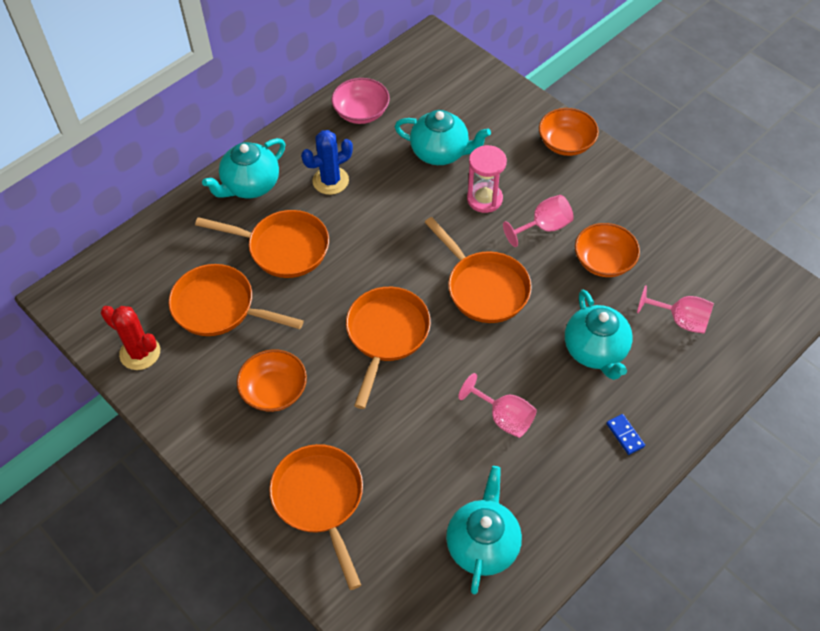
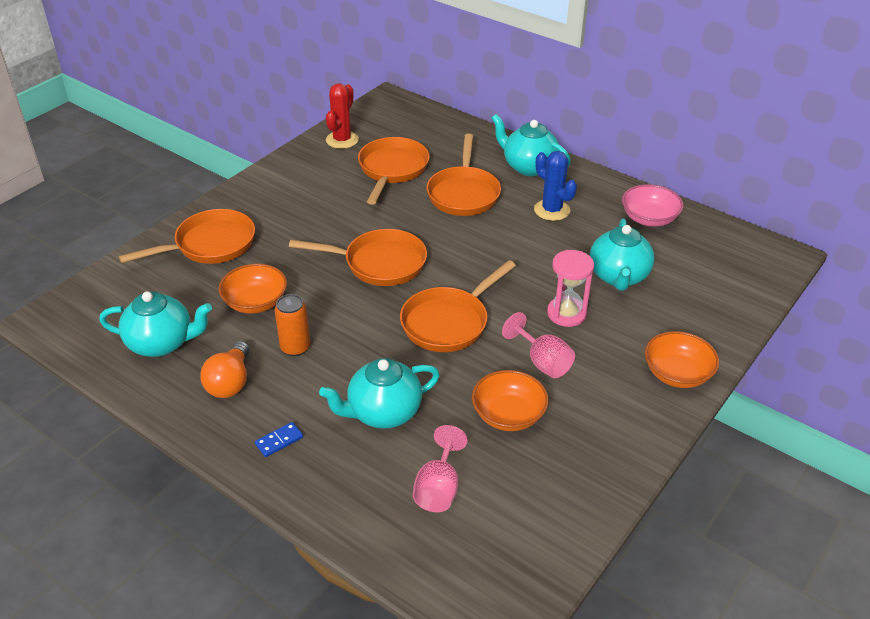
camera: 80 degrees right, 15 degrees down
(274, 391) = (313, 208): orange bowl -> orange bowl (255, 302)
(504, 417) = (295, 347): pink goblet -> orange can
(547, 477) = (230, 382): none -> orange light bulb

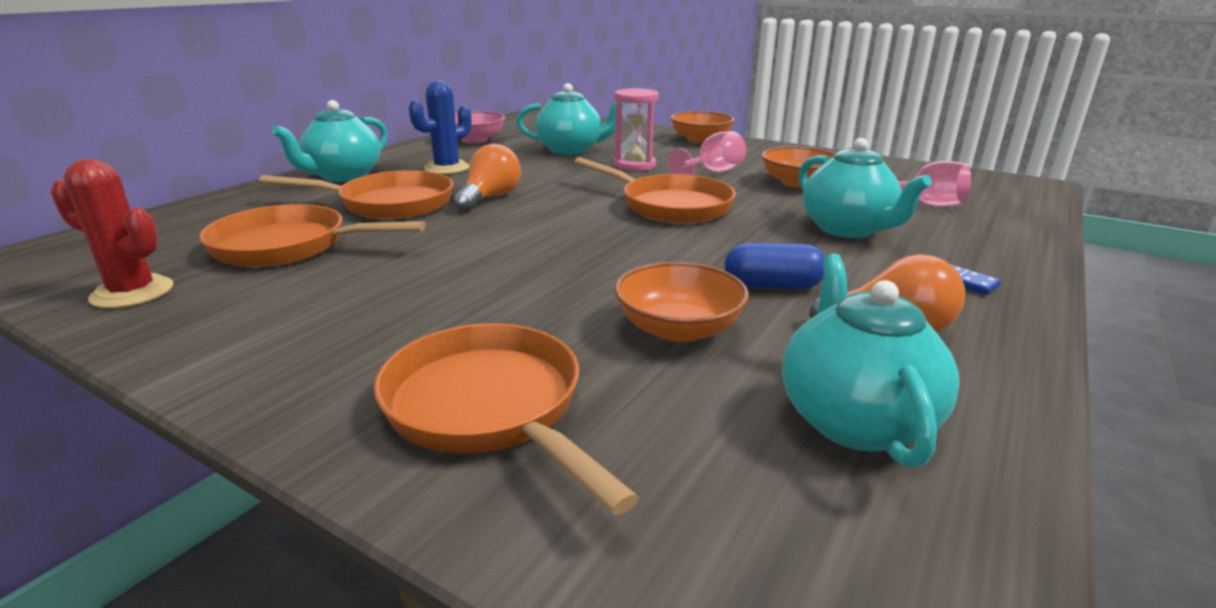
camera: 95 degrees left, 15 degrees down
(295, 347) = (772, 286): orange can -> blue capsule
(379, 263) = (554, 244): orange pan -> none
(474, 234) = (490, 198): none -> orange light bulb

